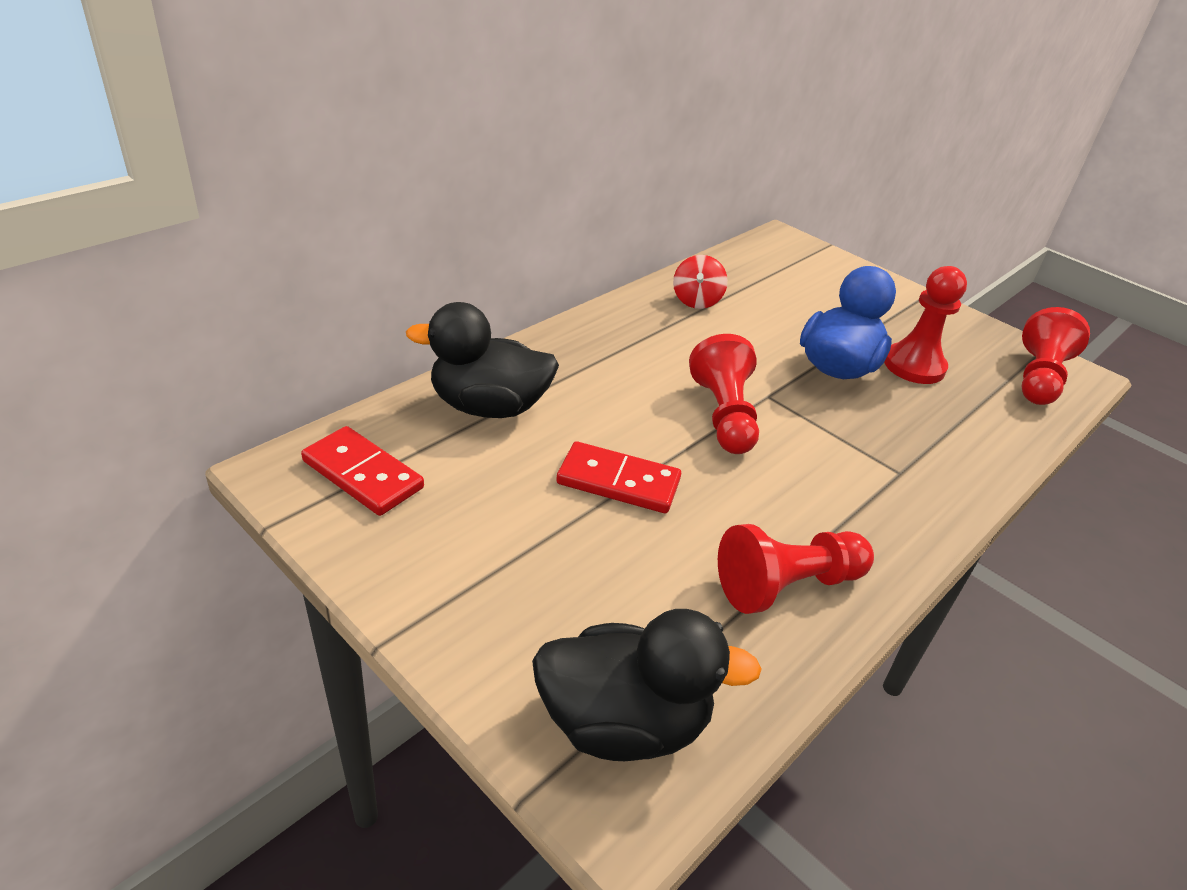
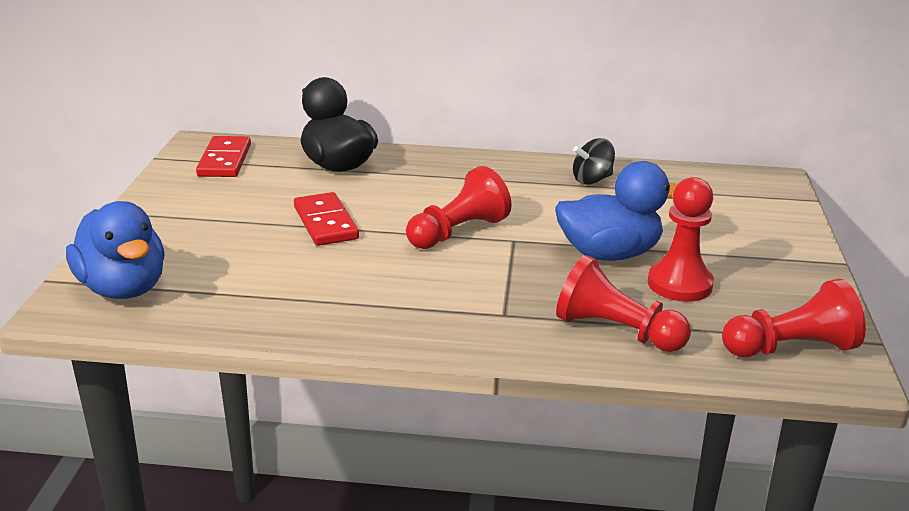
camera: 55 degrees right, 10 degrees down
(624, 722) = (123, 288): black duck -> blue duck
(696, 300) = (592, 180): red spinning top -> black spinning top
(787, 585) = (303, 304): red pawn -> red pawn (616, 331)

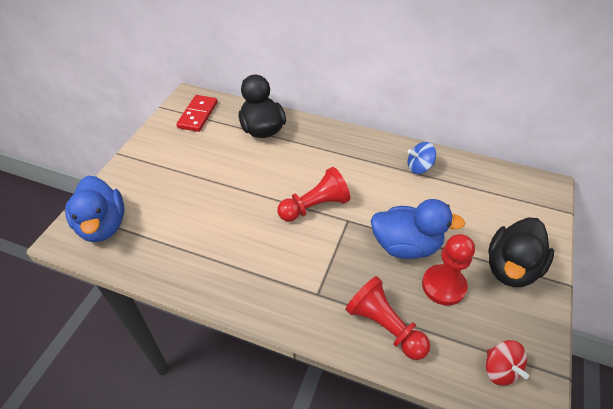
camera: 15 degrees right, 20 degrees up
(325, 223) = (237, 184): red domino -> none
(592, 180) = (419, 167): black spinning top -> blue spinning top
(762, 257) = (511, 268): none -> black duck
(791, 348) = (500, 369): red pawn -> red spinning top

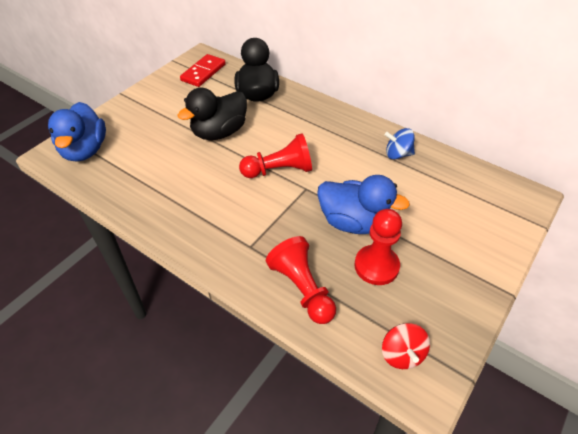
camera: 15 degrees right, 0 degrees up
(511, 268) = (454, 265): black duck -> black duck (219, 132)

